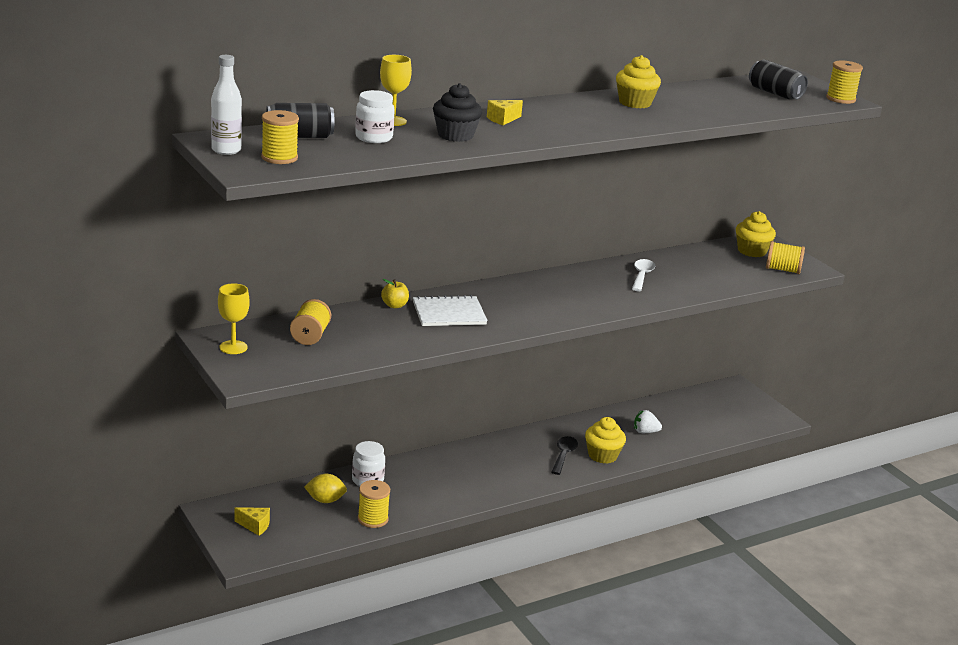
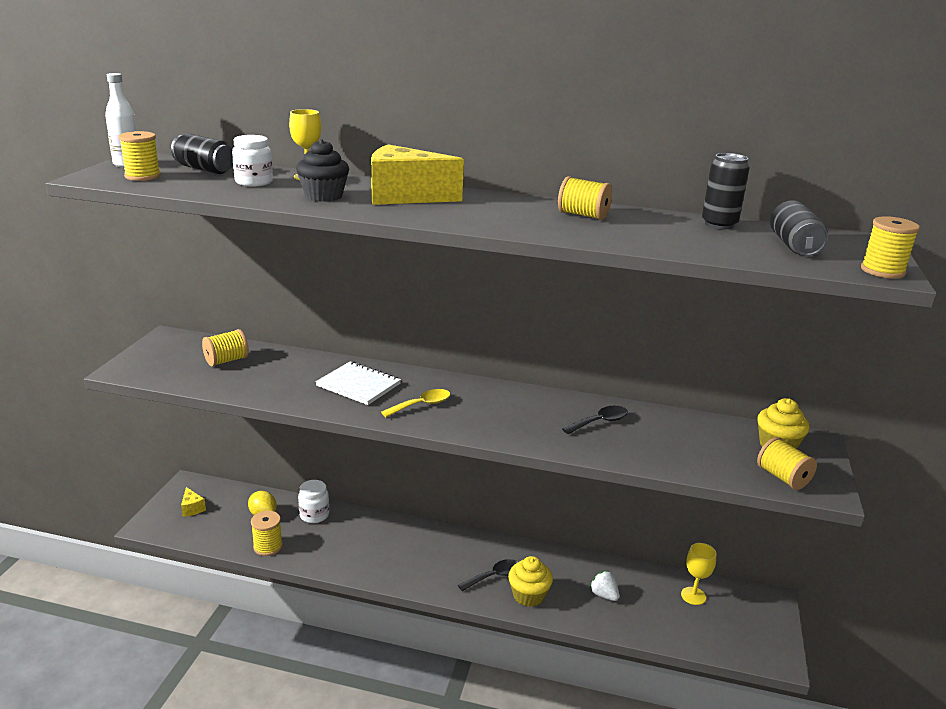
camera: 45 degrees right, 0 degrees up
(233, 347) = (164, 348): yellow goblet -> yellow goblet (693, 596)
(394, 305) = (332, 363): yellow apple -> none
(502, 119) = (404, 196): yellow cheese -> yellow cheese, size x2.30
(519, 309) = (422, 405): none -> yellow spoon
(635, 103) = (583, 215): yellow cupcake -> yellow spool
(642, 276) = (600, 422): white spoon -> black spoon
(712, 88) = (719, 224): none -> black can

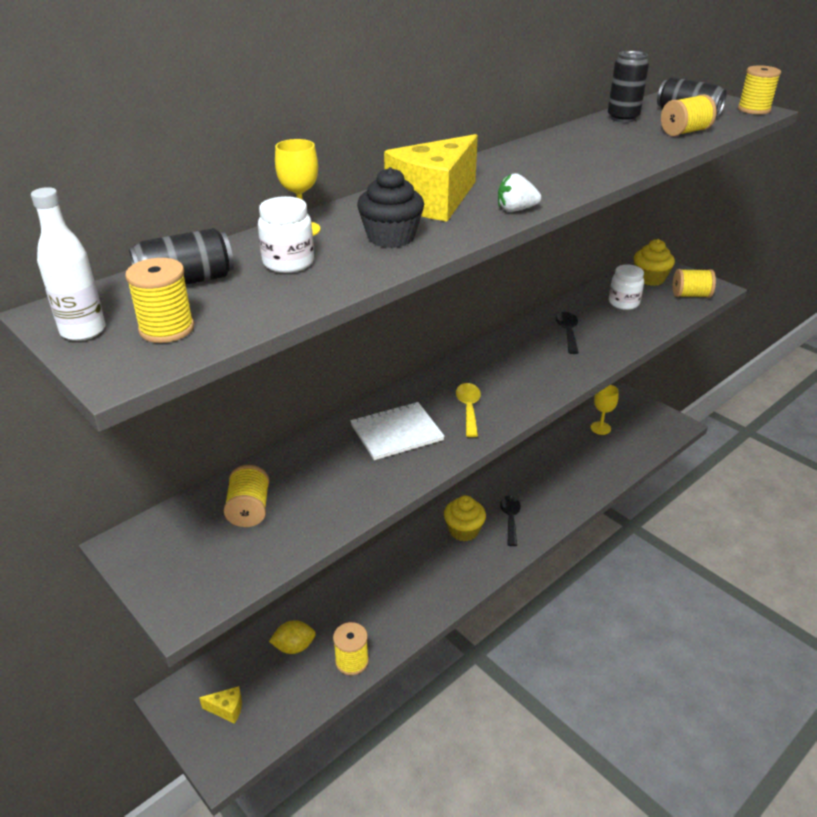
camera: 55 degrees left, 10 degrees up
(314, 515) = (330, 605): white jar -> white jar (623, 303)
(528, 595) = (546, 509): yellow cupcake -> yellow cupcake (463, 530)
(583, 215) = (562, 151): yellow spool -> yellow spool (684, 132)
(604, 595) = (571, 470): white strawberry -> white strawberry (516, 210)

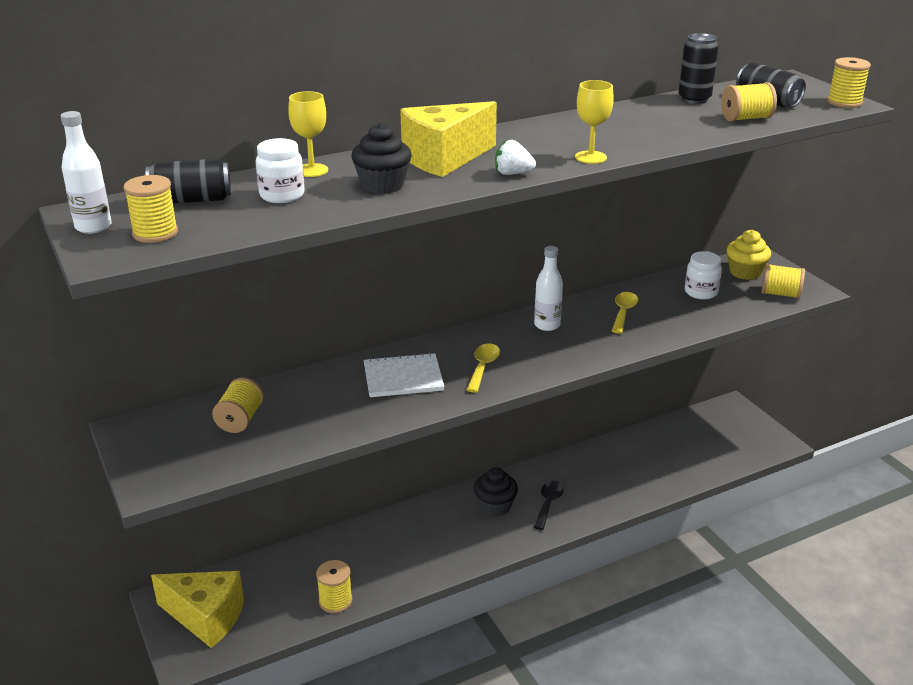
camera: 15 degrees right, 5 degrees down
(227, 709) = (206, 617): yellow cheese -> yellow cheese, size x2.30
(294, 647) = (287, 578): yellow lemon -> none
(463, 530) = (495, 506): yellow cupcake -> black cupcake
(506, 355) = (547, 325): none -> white bottle
(567, 332) = (623, 312): black spoon -> yellow spoon
(600, 428) = (688, 432): yellow goblet -> yellow goblet (590, 157)

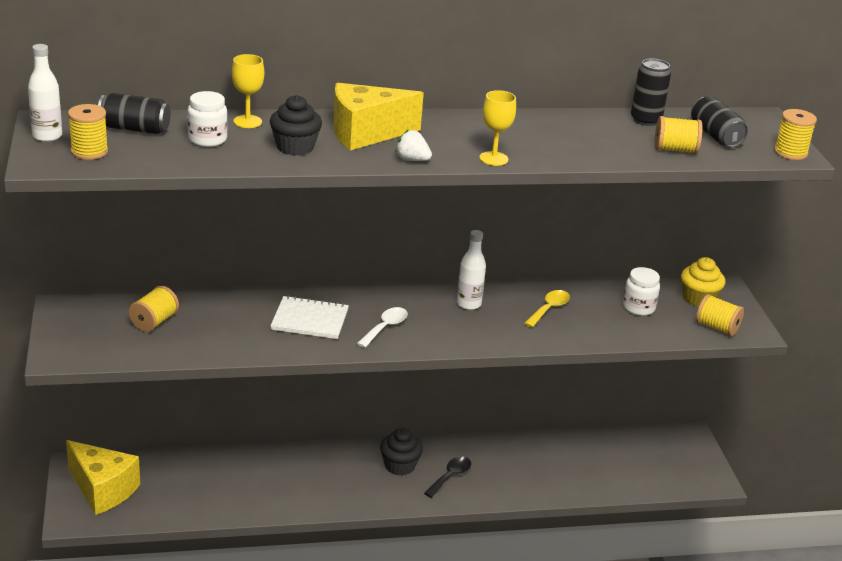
camera: 15 degrees right, 0 degrees up
(335, 601) = (215, 507): yellow spool -> none
(483, 367) = (385, 327): yellow spoon -> white spoon

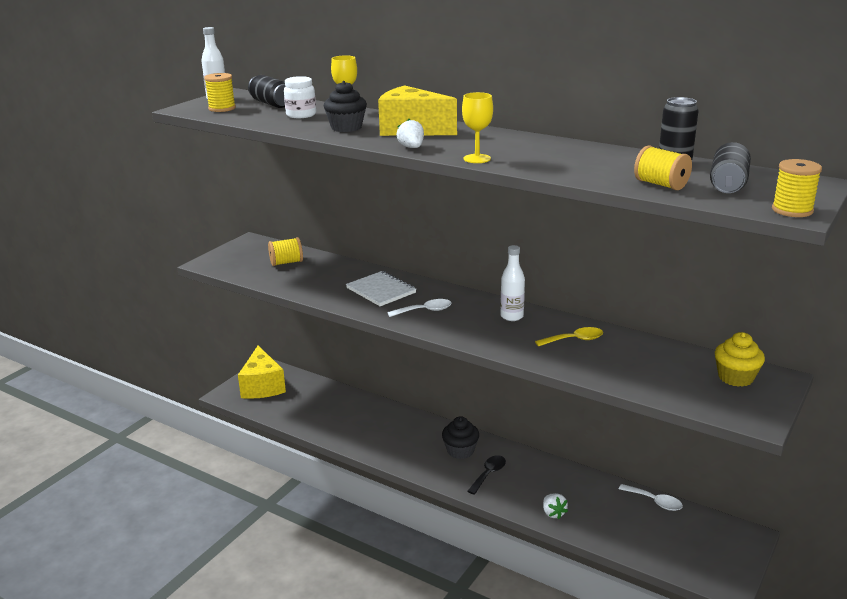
camera: 45 degrees right, 5 degrees down
(450, 476) = (488, 474): black spoon -> black spoon turned 45 degrees counterclockwise
(541, 486) = (553, 513): none -> white strawberry
(602, 437) = (655, 501): none -> white spoon
(638, 308) = (661, 365): white jar -> none
(717, 327) = (721, 404): yellow spool -> none

